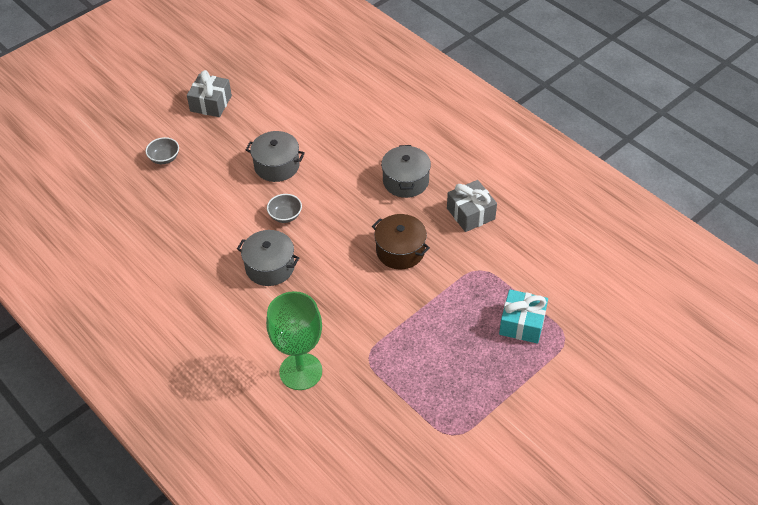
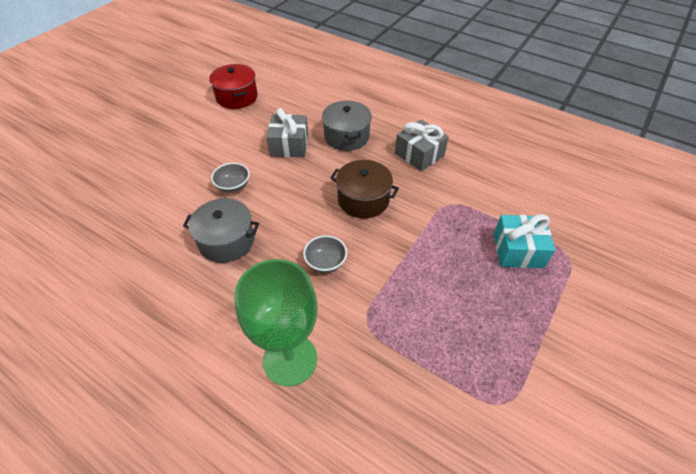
camera: 15 degrees left, 0 degrees up
(164, 158) = (94, 153): grey bowl -> grey bowl (325, 262)
(211, 103) = (139, 100): grey gift -> grey gift (289, 145)
(277, 166) = (215, 142): grey pot -> none
(307, 115) = (237, 97): none -> red pot

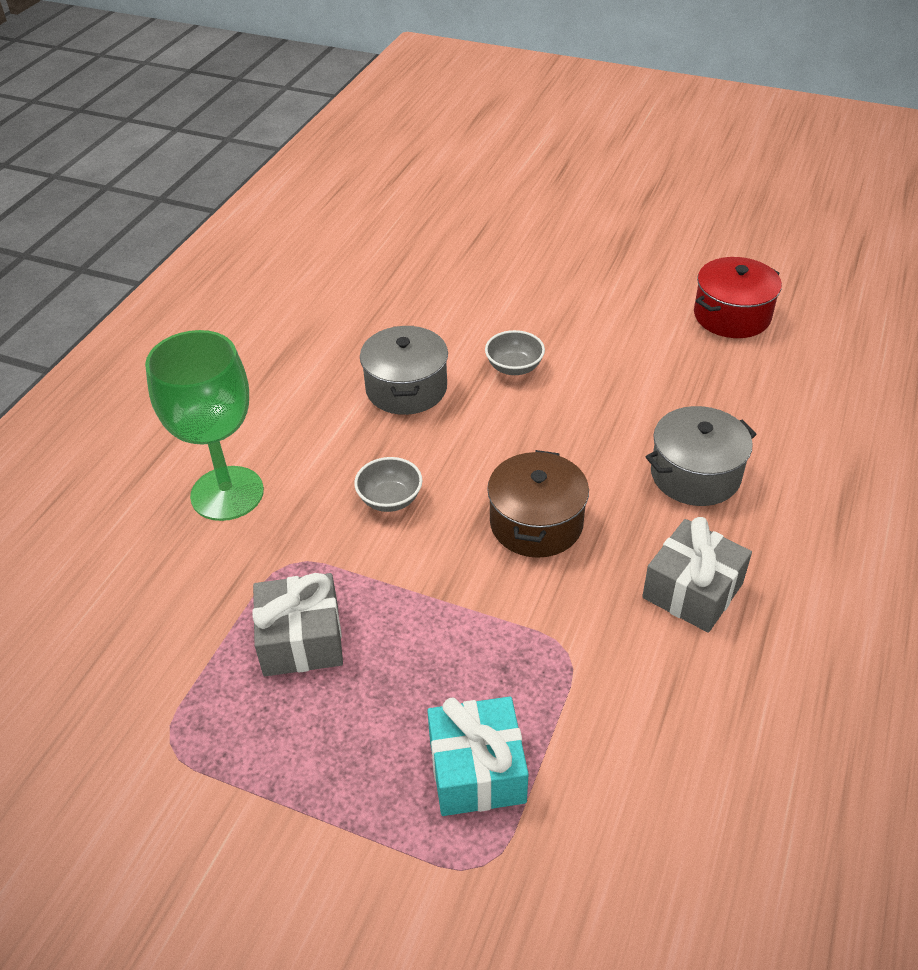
camera: 80 degrees right, 5 degrees down
(289, 145) = (635, 406): grey gift -> grey gift (301, 639)

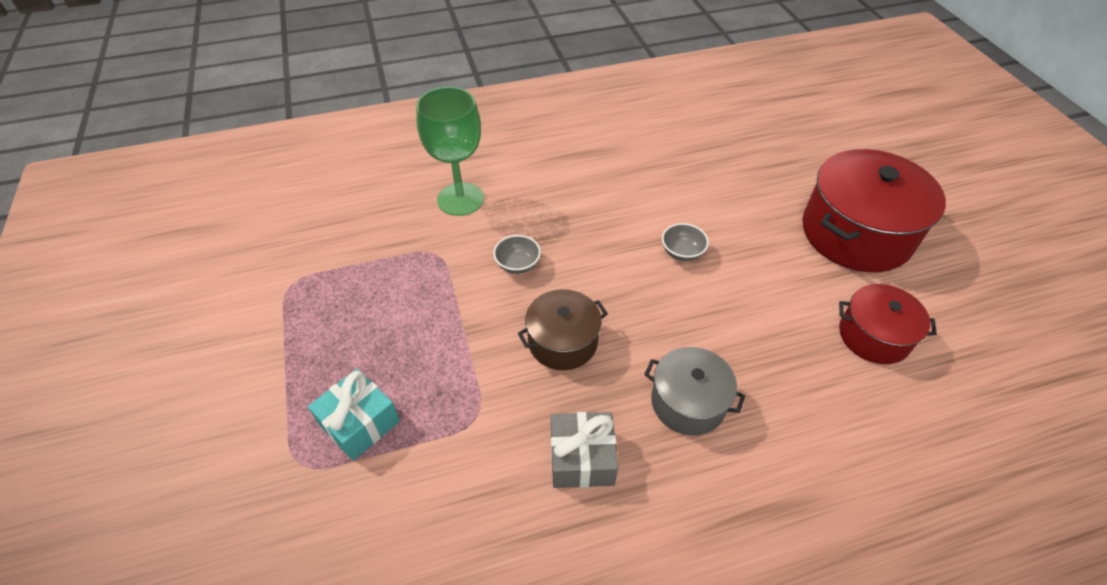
camera: 50 degrees right, 5 degrees up
(301, 639) = (390, 291): grey gift -> none
(406, 388) = (609, 217): grey pot -> none
(613, 250) = (856, 233): none -> red pot

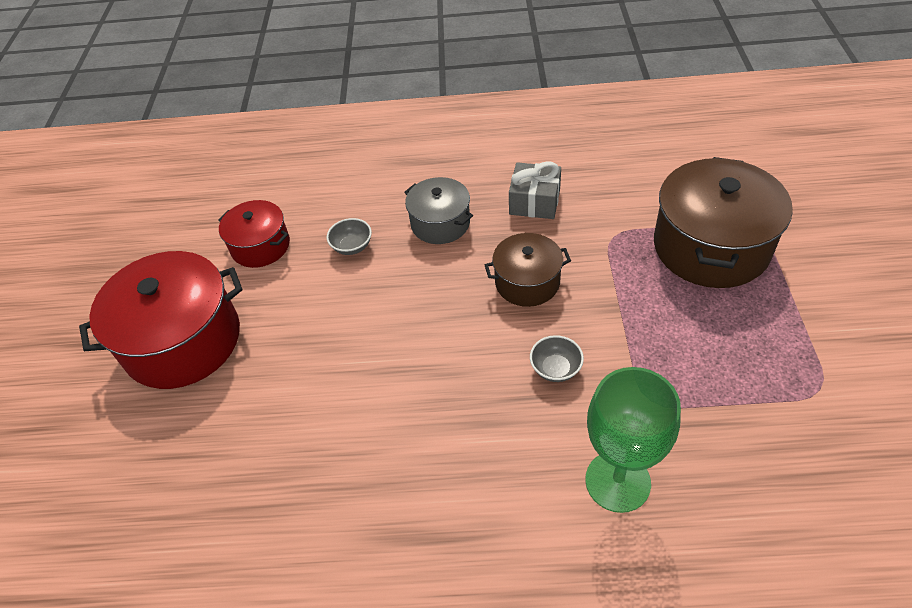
camera: 160 degrees left, 0 degrees up
(360, 423) = (711, 246): turquoise gift -> brown pot
(682, 252) = (373, 351): grey bowl -> grey bowl (352, 246)

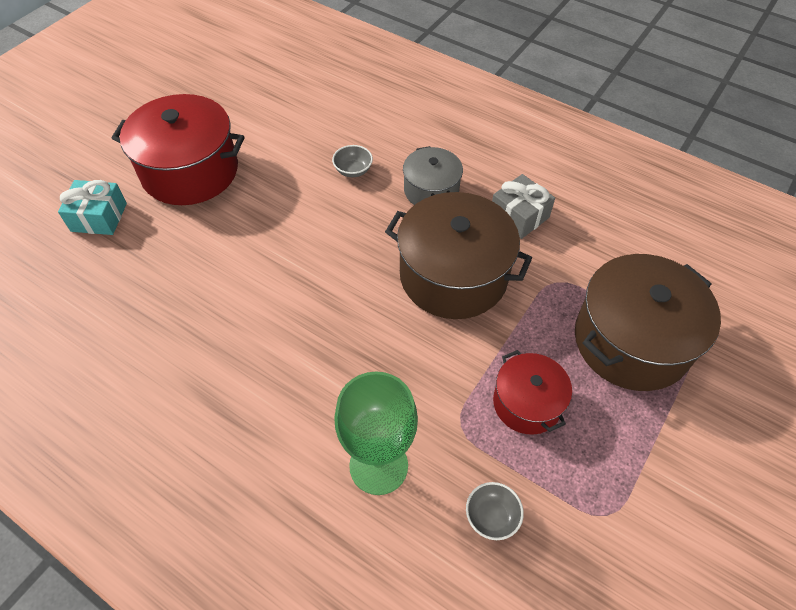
camera: 30 degrees right, 5 degrees up
(119, 445) = (99, 217): none -> turquoise gift
(260, 246) = (293, 133): red pot -> red pot (527, 403)
(527, 282) = (453, 275): brown pot -> brown pot, size x1.78
(555, 368) = (412, 354): grey bowl -> grey bowl (491, 516)

